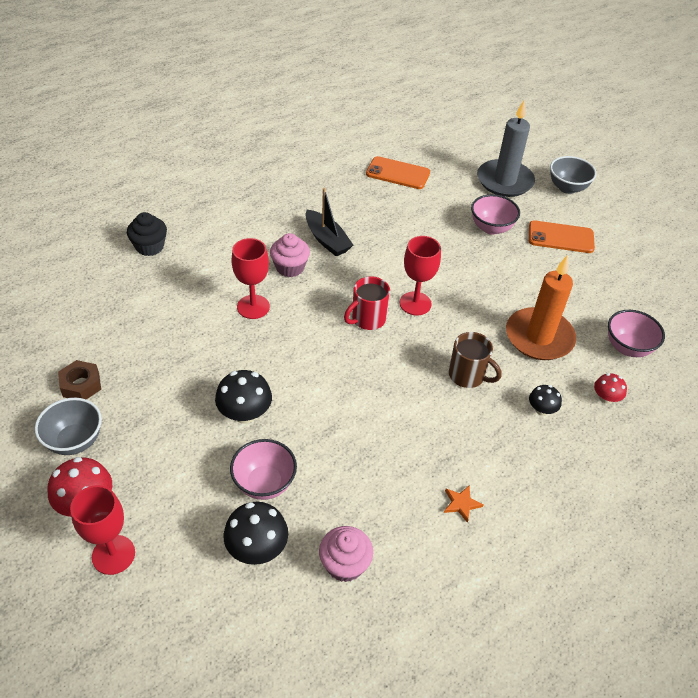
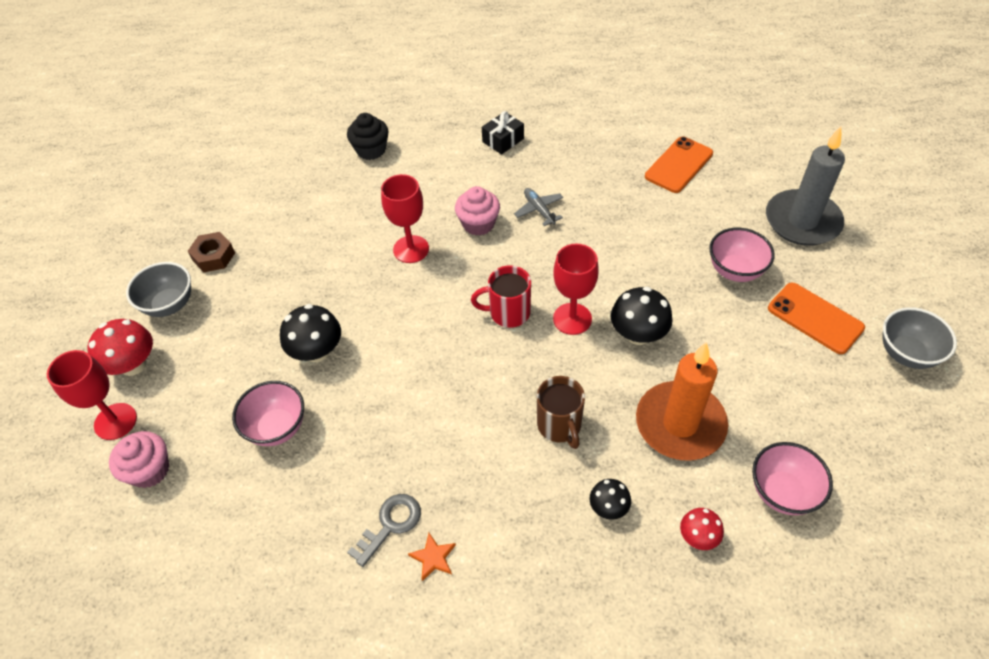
camera: 40 degrees right, 5 degrees up
(255, 201) = (503, 140): none -> black gift
(257, 548) = (221, 485): black mushroom -> black mushroom (638, 334)
(327, 240) = (539, 210): black boat -> grey plane
(345, 564) = (277, 548): pink cupcake -> pink cupcake (150, 470)
(398, 173) = (679, 165): orange phone -> orange phone turned 75 degrees clockwise
(413, 501) = (390, 525): none -> grey key
(567, 188) = (880, 260): grey bowl -> grey bowl (906, 353)

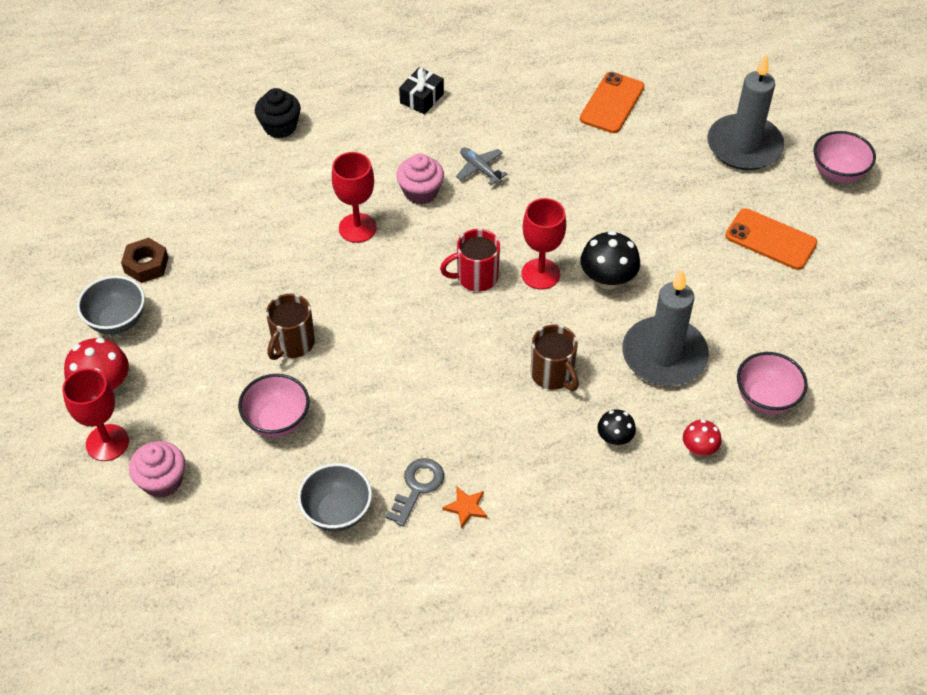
camera: 15 degrees left, 0 degrees up
(317, 351) = (292, 344): black mushroom -> brown mug
(680, 424) = (664, 355): orange candle -> grey candle
(735, 270) = (688, 204): pink bowl -> pink bowl (837, 173)
(906, 353) = (857, 260): grey bowl -> grey bowl (337, 512)

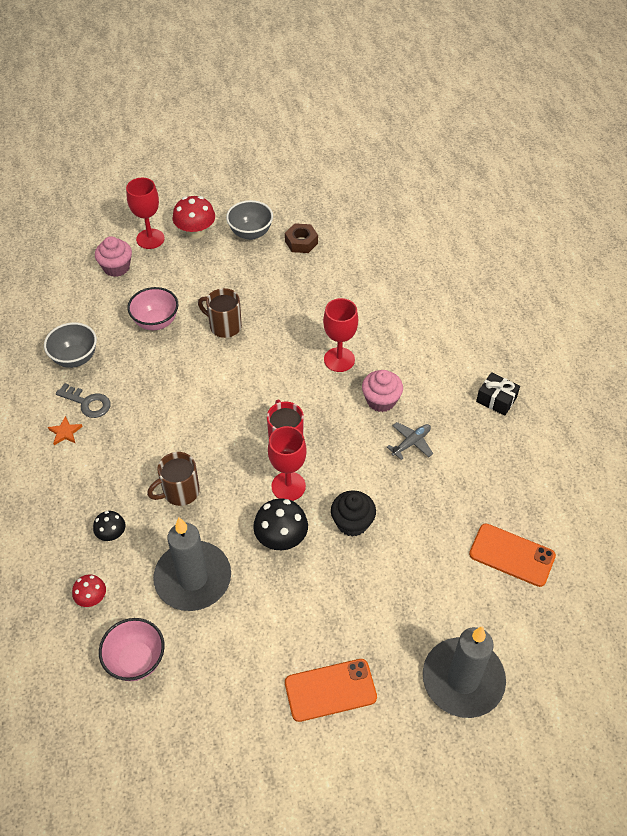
camera: 90 degrees right, 0 degrees up
(280, 127) = (449, 306): black cupcake -> black cupcake (352, 522)
(770, 239) = (330, 690): orange phone -> orange phone turned 45 degrees clockwise
(837, 173) = (429, 777): pink bowl -> none

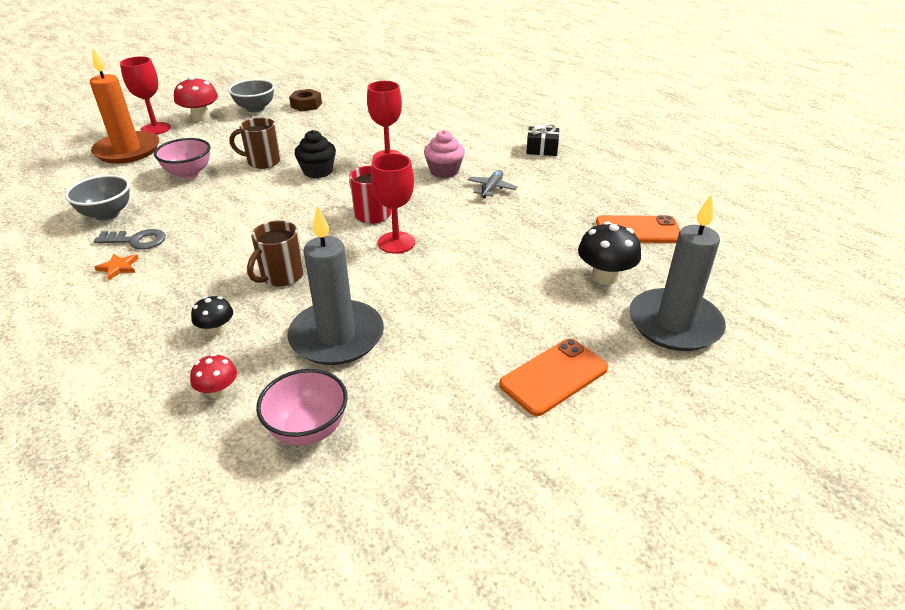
camera: 25 degrees left, 15 degrees down
(116, 267) = (127, 150): pink cupcake -> orange candle
(281, 538) = (415, 279): black mushroom -> black mushroom (604, 276)
(352, 522) = (478, 249): black cupcake -> black cupcake (318, 171)

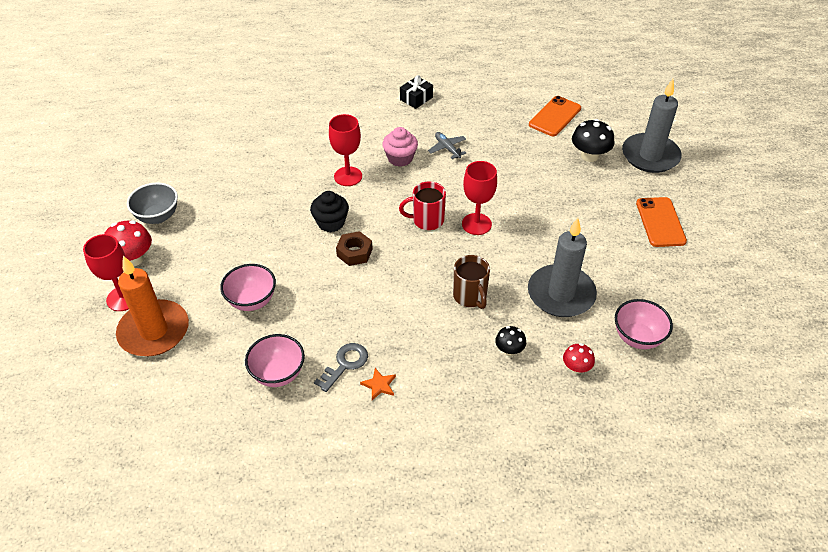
camera: 55 degrees left, 10 degrees up
(107, 214) = (278, 374): grey bowl -> pink bowl
(262, 162) = (279, 248): brown mug -> none
(306, 105) = (190, 182): brown nut -> brown nut (354, 252)

